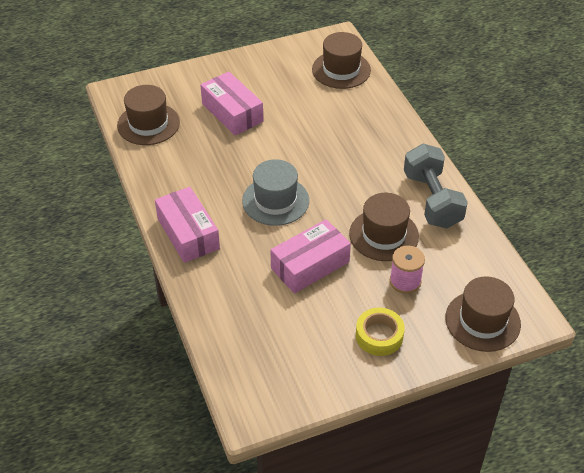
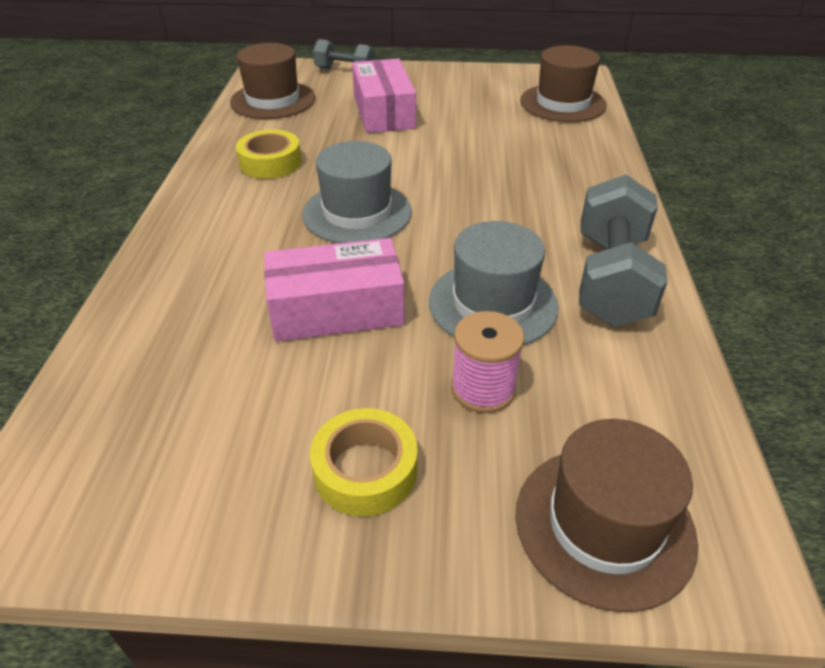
camera: 25 degrees right, 5 degrees down
(175, 79) = (344, 71): none -> grey dumbbell
(188, 233) = (202, 216): pink box -> none
(194, 180) = (270, 162): none -> yellow tape
(384, 235) = (493, 304): brown hat -> grey hat

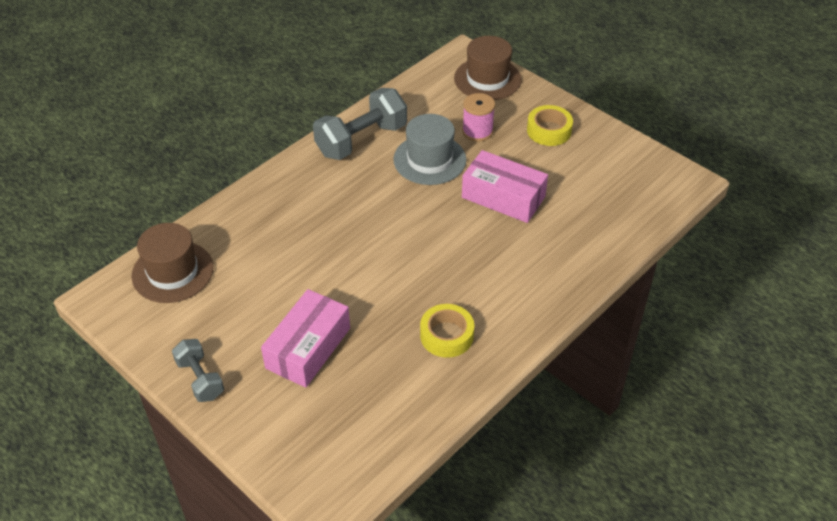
camera: 140 degrees left, 5 degrees up
(273, 100) = (375, 429): brown hat -> none
(344, 71) = (267, 442): grey dumbbell -> grey dumbbell (200, 379)
(357, 213) = (434, 252): grey hat -> none

